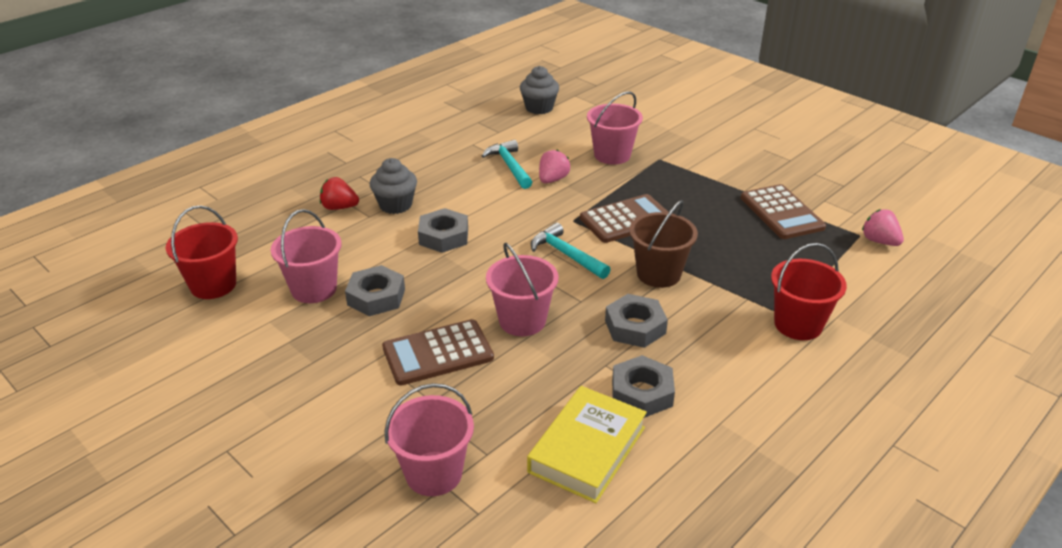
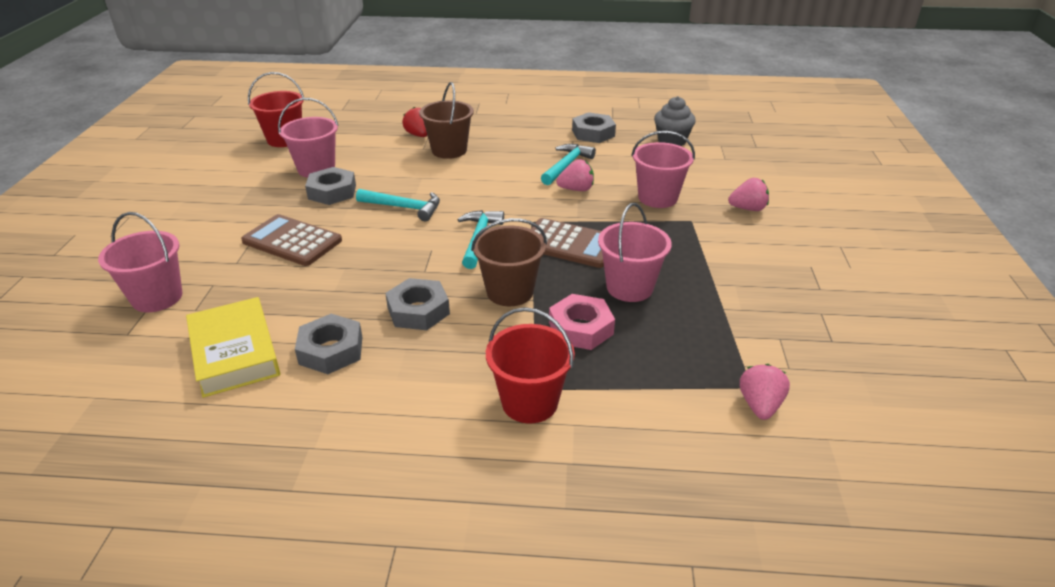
camera: 50 degrees right, 0 degrees up
(395, 205) = (449, 150): grey cupcake -> brown bucket
(443, 236) = (435, 183): grey nut -> grey nut (593, 133)
(464, 269) = (404, 208): none -> turquoise hammer
(522, 321) = (368, 257): pink bucket -> pink bucket (629, 287)
(587, 449) = (234, 353): yellow book -> yellow book turned 75 degrees clockwise
(672, 132) = (747, 209): none -> pink strawberry
(737, 265) = (580, 328): none -> pink nut
(781, 213) = (711, 320): brown calculator -> none

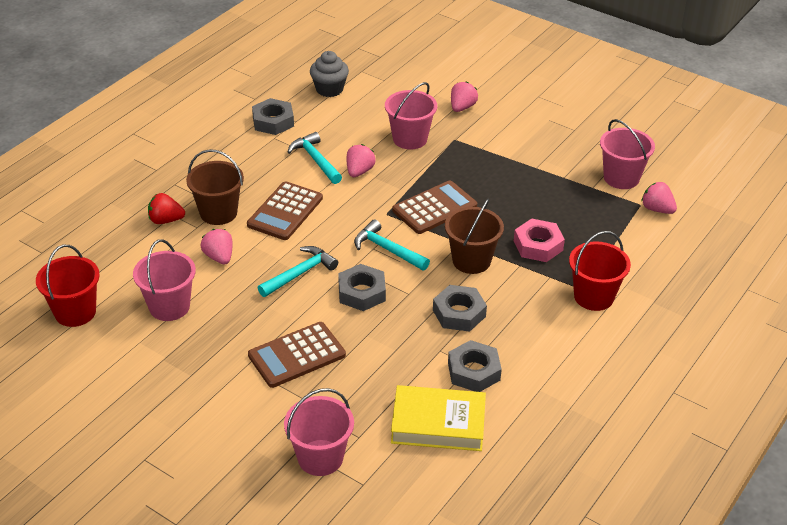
camera: 60 degrees left, 5 degrees up
(332, 192) = (228, 308): grey nut -> grey nut (362, 292)
(394, 168) = (219, 257): none -> pink strawberry
(480, 175) = (285, 211): none -> brown calculator
(629, 287) = (511, 205): pink bucket -> pink bucket (621, 178)

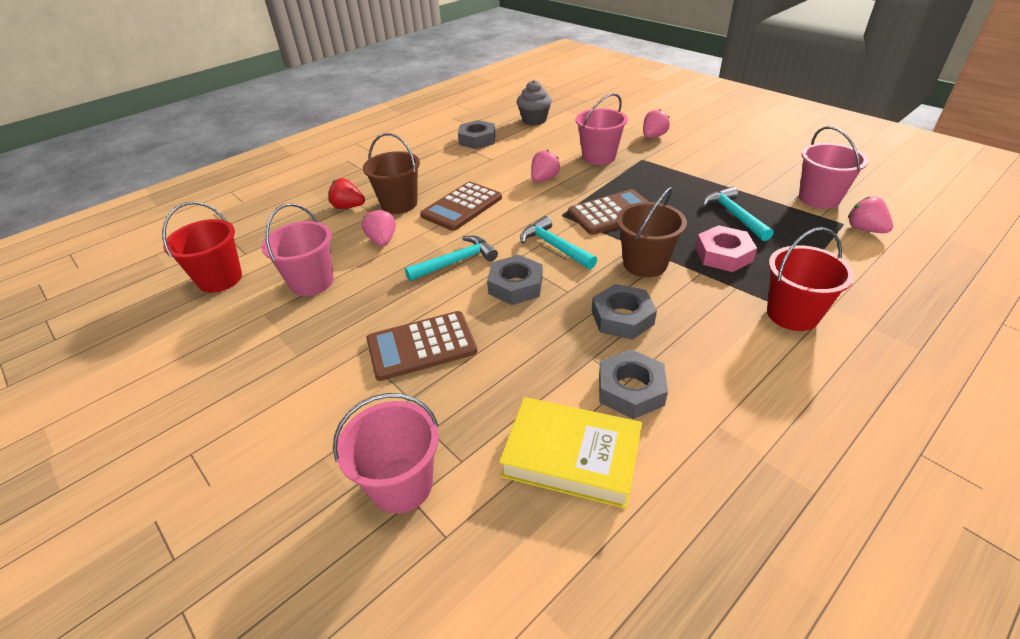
camera: 15 degrees right, 0 degrees up
(315, 160) = (505, 168): turquoise hammer -> turquoise hammer (734, 215)

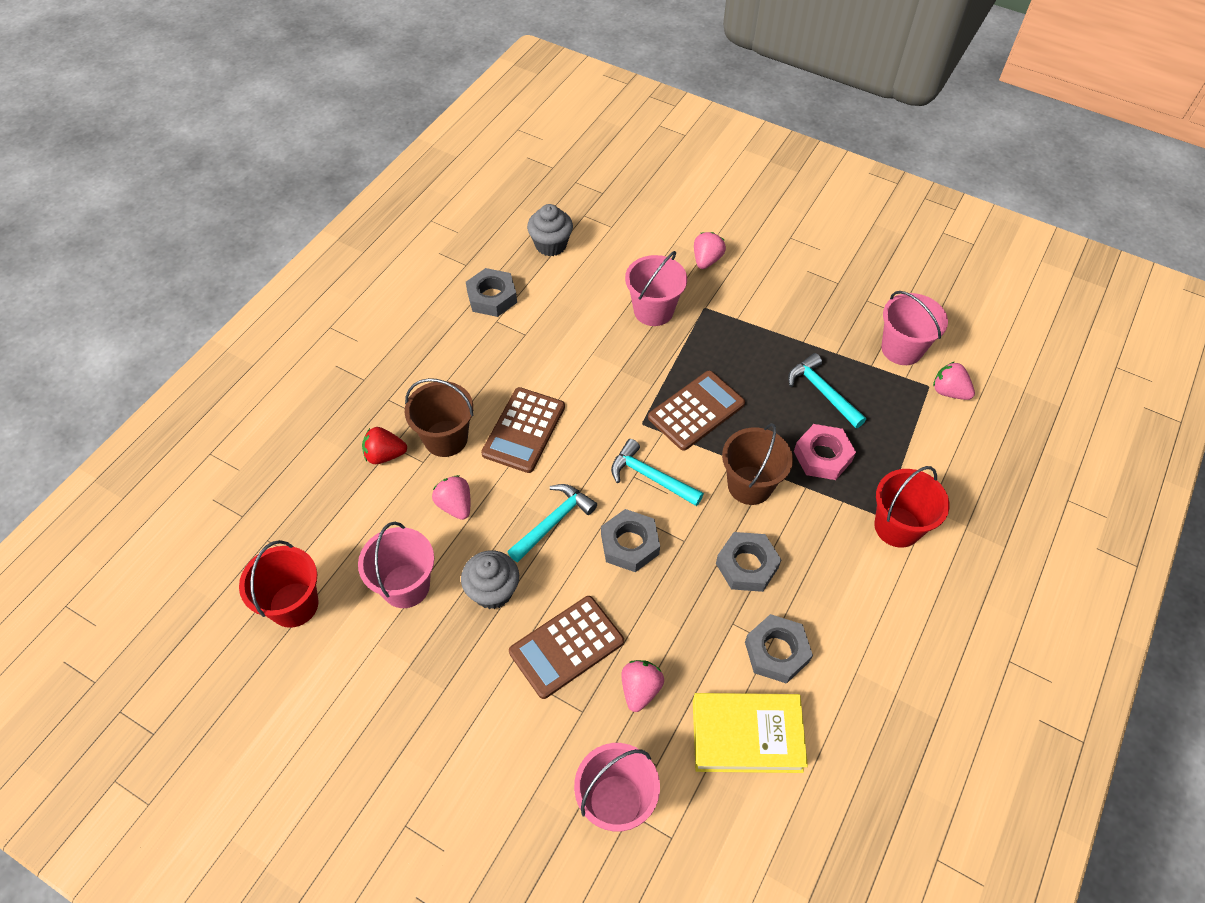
camera: 20 degrees left, 15 degrees up
(379, 297) = (493, 591): none -> grey cupcake
(544, 179) = (602, 363): pink strawberry -> pink strawberry (640, 689)

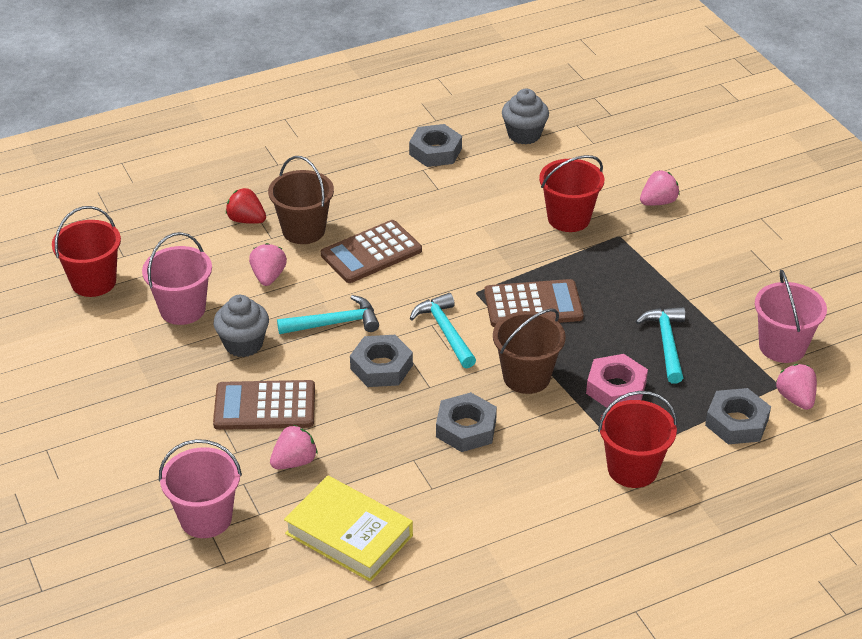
camera: 35 degrees right, 15 degrees down
(653, 310) = (568, 218): pink bucket -> red bucket
(776, 652) = (430, 496): grey nut -> grey nut (736, 422)

